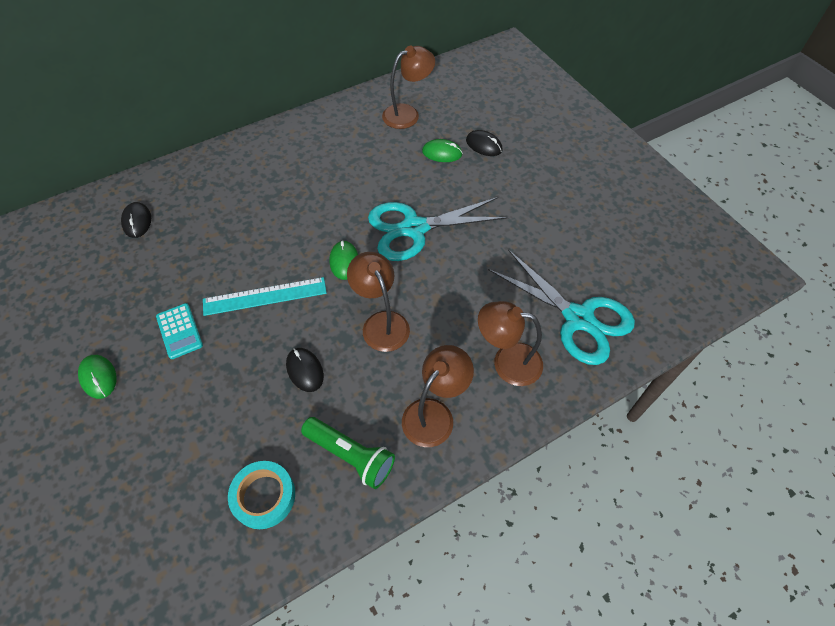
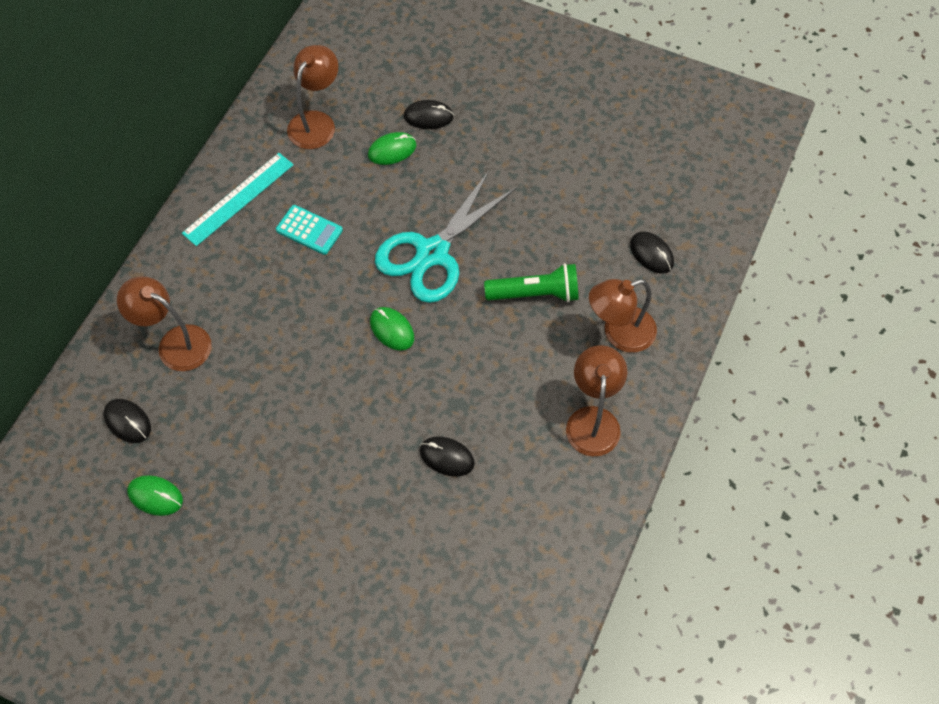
camera: 35 degrees left, 5 degrees up
(98, 377) = (252, 593): green mouse -> green mouse (155, 496)
(179, 331) = (290, 500): turquoise calculator -> turquoise calculator (309, 230)
(264, 496) = (506, 584): turquoise tape -> none
(265, 296) = (344, 413): turquoise ruler -> turquoise ruler (238, 198)
(350, 456) = (551, 502): green flashlight -> green flashlight (535, 294)
(381, 323) = (479, 368): brown lamp -> brown lamp (175, 343)
(579, 319) = (651, 254): turquoise scissors -> black mouse

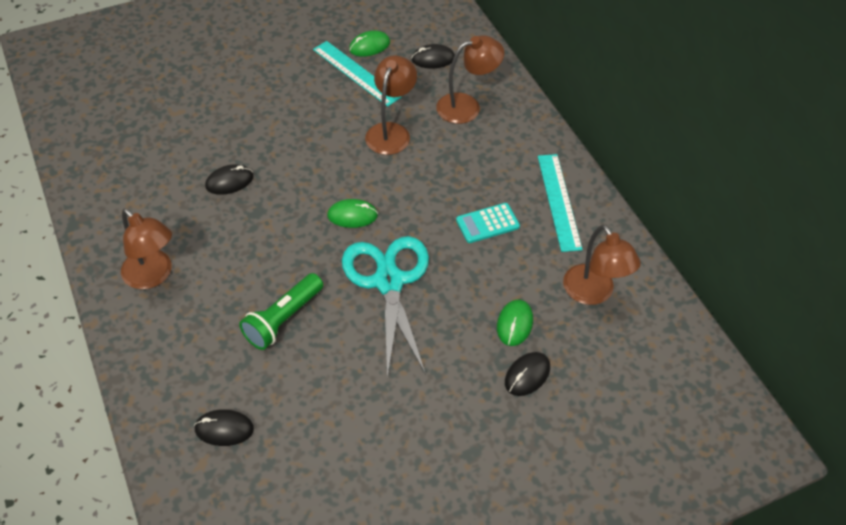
camera: 130 degrees right, 10 degrees down
(209, 474) = (356, 73): none -> turquoise ruler
(619, 333) = (190, 346): brown lamp -> brown lamp (391, 131)

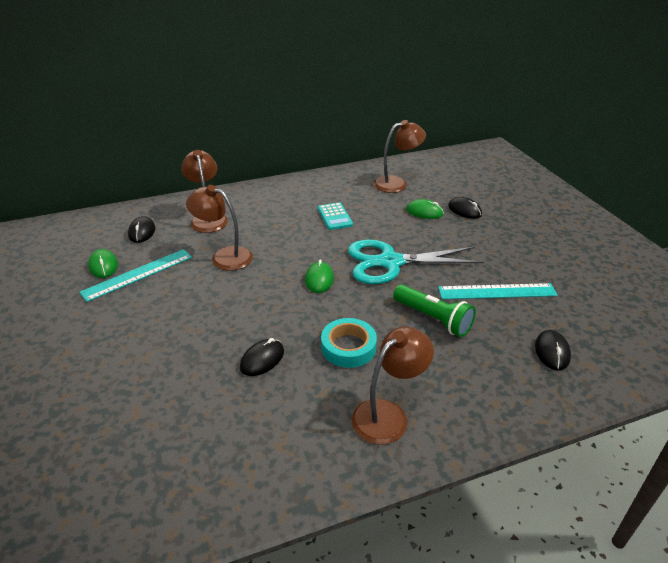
camera: 85 degrees left, 15 degrees down
(229, 181) = (262, 359): black mouse -> black mouse turned 60 degrees clockwise
(242, 245) = (348, 347): none -> turquoise tape
(559, 201) = (317, 188): turquoise ruler -> turquoise ruler (497, 291)

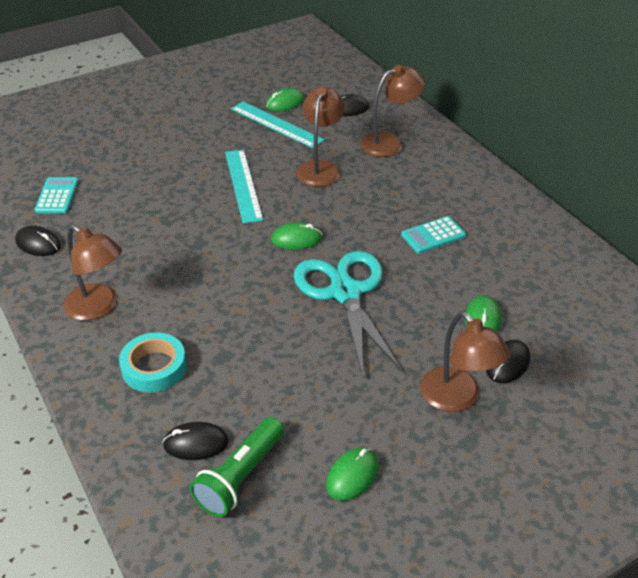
camera: 80 degrees right, 5 degrees up
(174, 459) = (57, 196): none -> turquoise calculator
(262, 359) = (166, 220): black mouse -> black mouse (38, 244)
(348, 347) = (188, 273): turquoise tape -> turquoise tape (154, 367)
(397, 183) = (554, 286): brown lamp -> brown lamp (457, 398)
(433, 319) = (242, 335): green flashlight -> green flashlight (240, 477)
(497, 291) = (307, 395): turquoise ruler -> turquoise ruler (243, 185)
(565, 280) = (352, 476): none -> green mouse

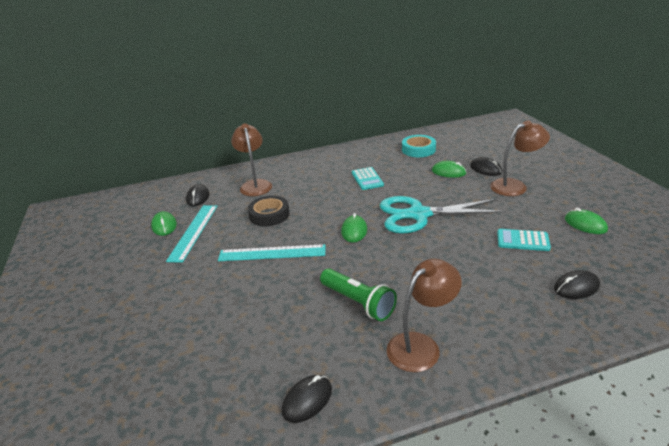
camera: 75 degrees left, 10 degrees down
(57, 196) = (223, 386): turquoise calculator -> turquoise calculator (523, 240)
(154, 367) = (498, 308): turquoise tape -> turquoise tape (418, 149)
(196, 443) = (576, 287): black mouse -> black mouse turned 60 degrees clockwise
(240, 477) = (601, 268): green flashlight -> green flashlight (358, 302)
(276, 124) = (194, 232): turquoise ruler -> turquoise ruler turned 45 degrees counterclockwise
(320, 168) = (269, 215): brown lamp -> black tape

